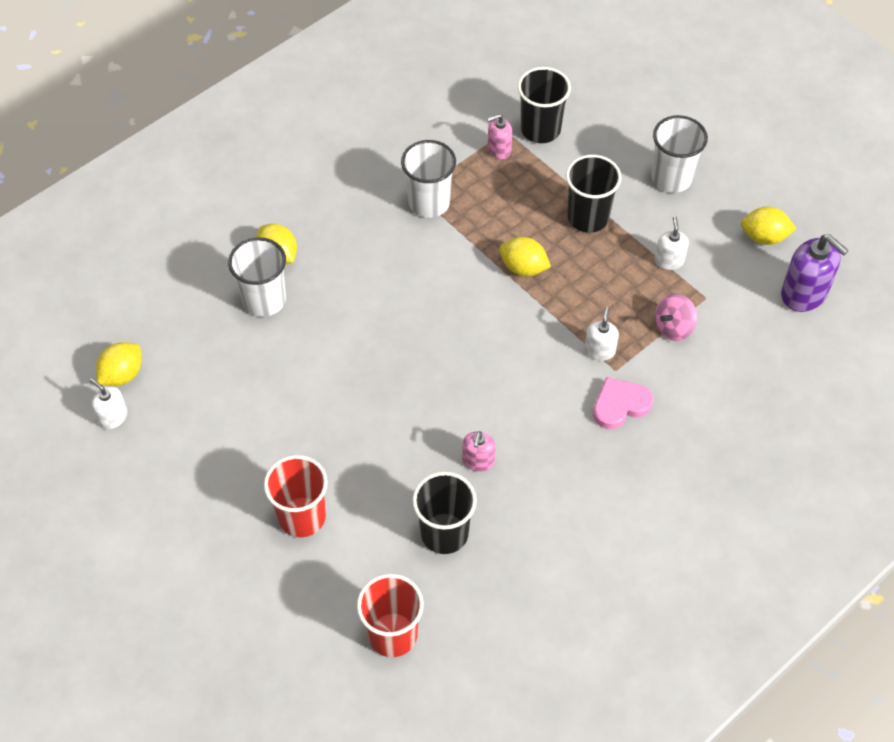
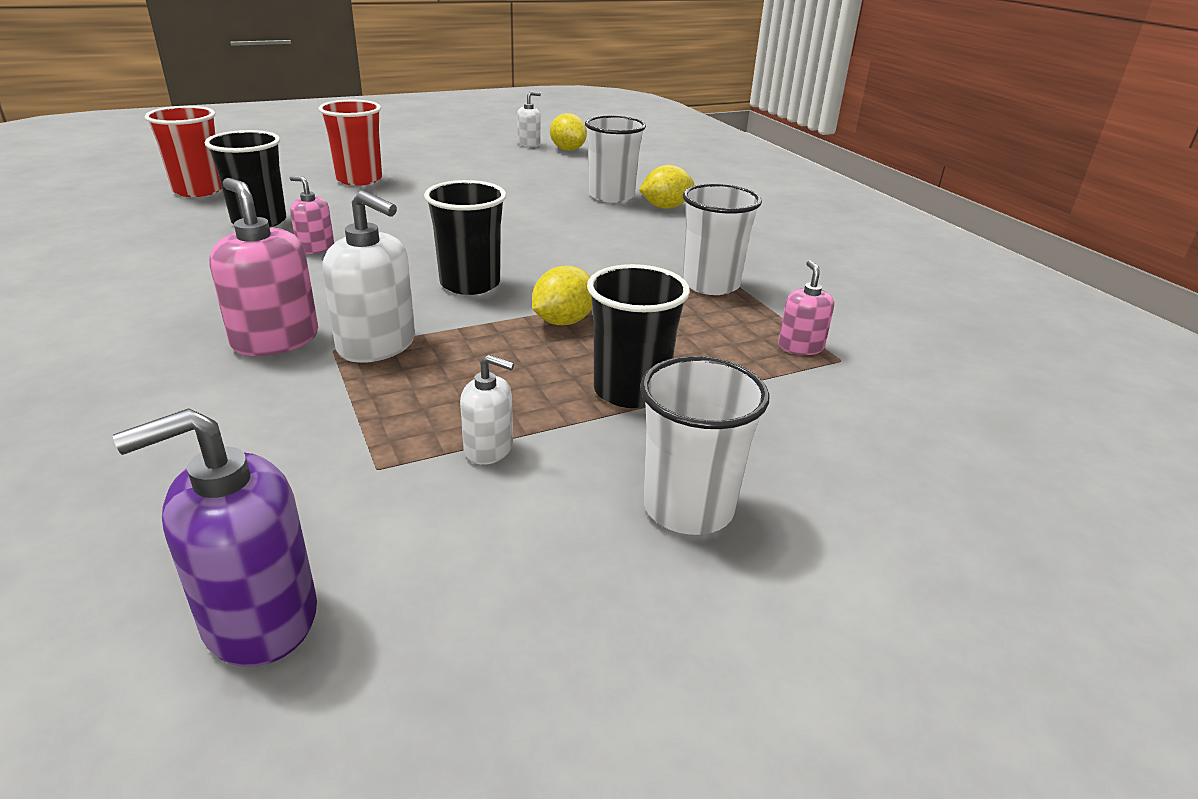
camera: 105 degrees right, 25 degrees down
(540, 129) = (842, 390): black cup -> black cup (470, 284)
(599, 350) = (377, 345): white soap dispenser -> white soap dispenser, size x1.76
(620, 405) = (275, 339): pink heart -> pink soap dispenser
(673, 327) = (351, 416): pink spinning top -> none
(764, 237) = (459, 602): yellow lemon -> none

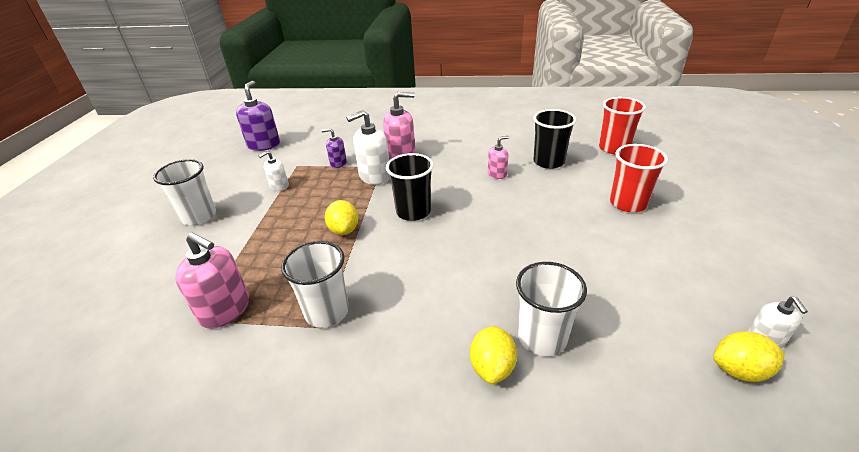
camera: 125 degrees right, 5 degrees up
(338, 407) = (338, 163): none -> purple soap dispenser
(630, 391) = (268, 229): black cup -> none
(800, 347) = (225, 310): pink soap dispenser -> pink soap dispenser, size x1.76

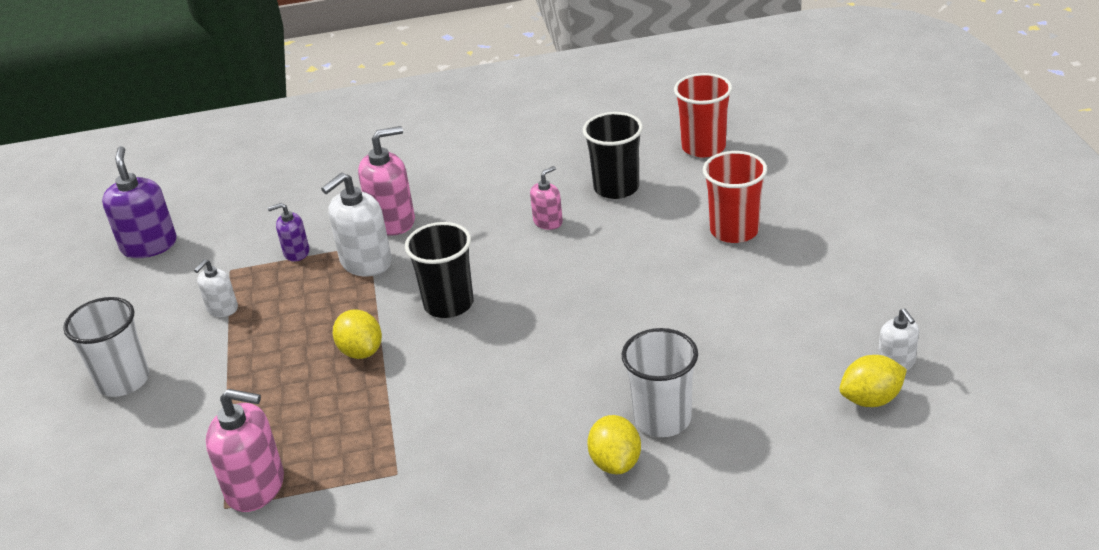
camera: 15 degrees left, 0 degrees up
(327, 311) = (393, 455): white cup -> none

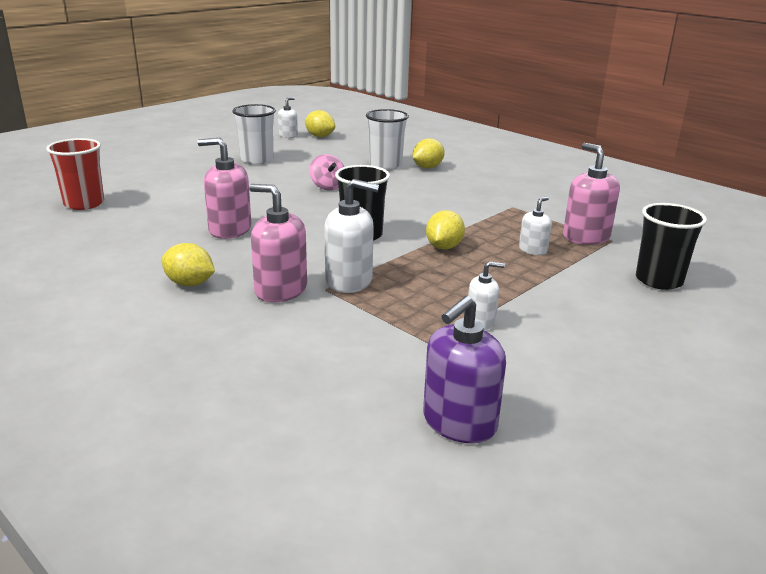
camera: 130 degrees left, 10 degrees down
(123, 381) = (609, 326): white cup -> white cup (257, 160)
(282, 417) = (533, 250): none -> white soap dispenser
(296, 252) = (370, 319): purple soap dispenser -> none
(454, 179) = (190, 283): none -> yellow lemon
(548, 222) = (230, 230): pink soap dispenser -> pink soap dispenser, size x1.76
(616, 188) = (164, 218): black cup -> black cup (659, 280)
(616, 327) = (327, 187): none -> pink spinning top
(734, 231) = (197, 178): red cup -> none

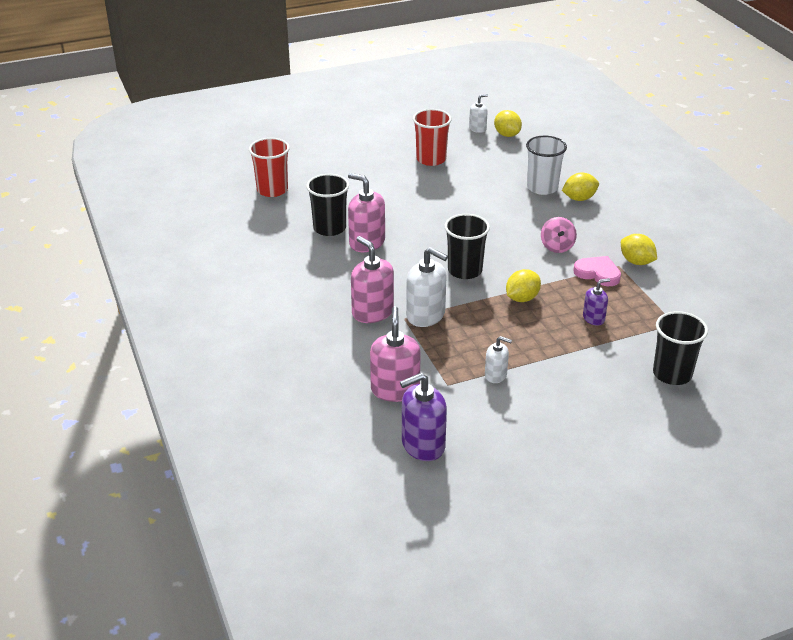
camera: 25 degrees right, 10 degrees up
(175, 225) = (329, 228): none -> black cup
(190, 283) = (314, 291): yellow lemon -> yellow lemon (636, 262)
(257, 160) = (431, 159): white cup -> red cup
(327, 187) = (472, 207): pink spinning top -> pink spinning top (557, 246)
(499, 215) = (598, 273): none -> pink heart
(533, 250) = (593, 318): white soap dispenser -> purple soap dispenser
(586, 237) = (653, 315): pink soap dispenser -> pink soap dispenser (395, 389)

